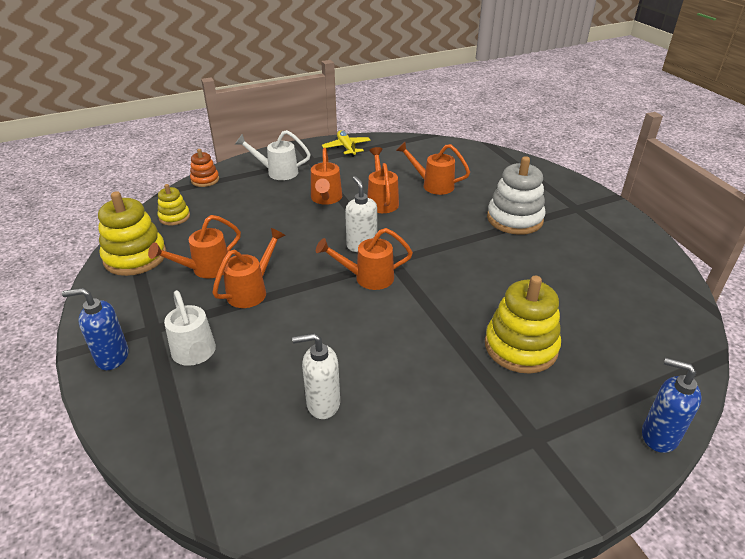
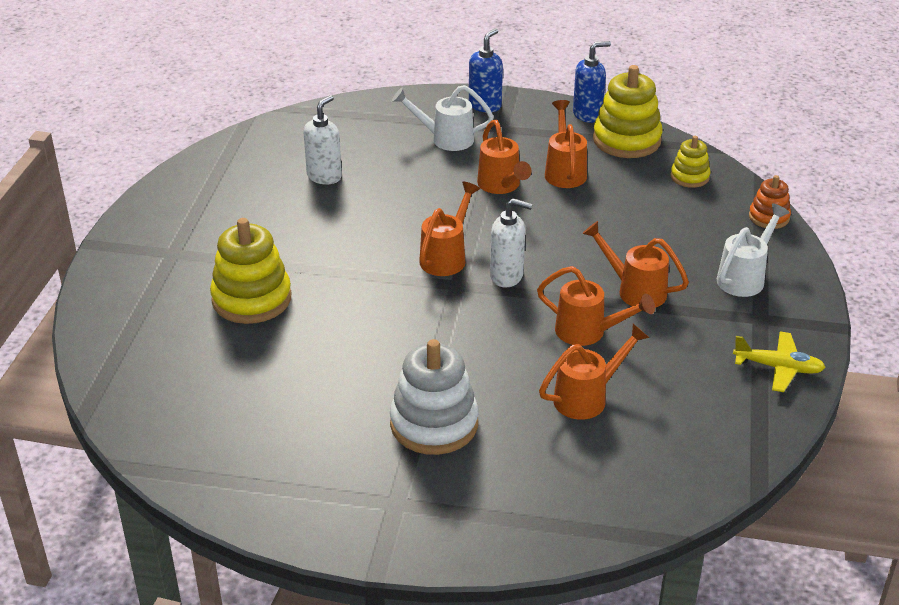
camera: 125 degrees right, 0 degrees up
(658, 436) = (90, 312): blue soap dispenser -> blue soap dispenser (588, 115)

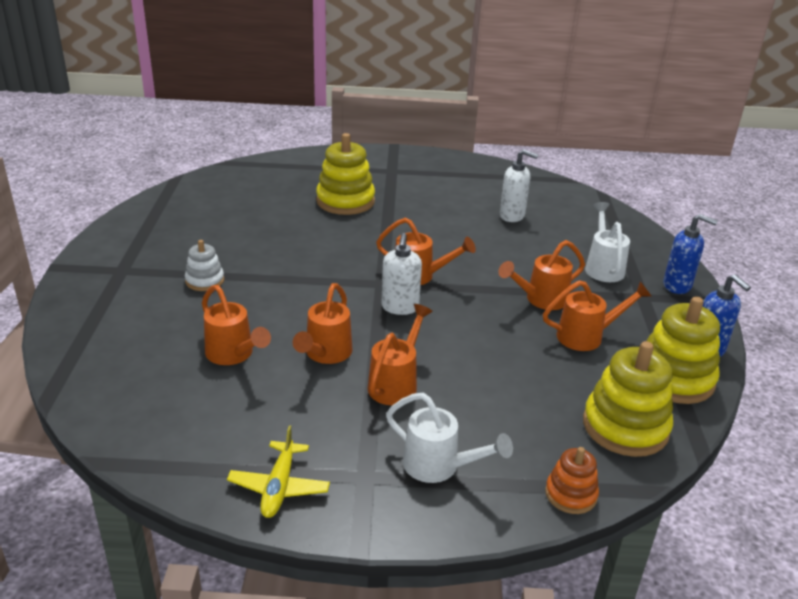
camera: 80 degrees right, 5 degrees down
(434, 424) = (205, 281): white stacking toy -> white stacking toy, size x0.55
(689, 177) = (625, 427): yellow stacking toy -> yellow stacking toy, size x1.82

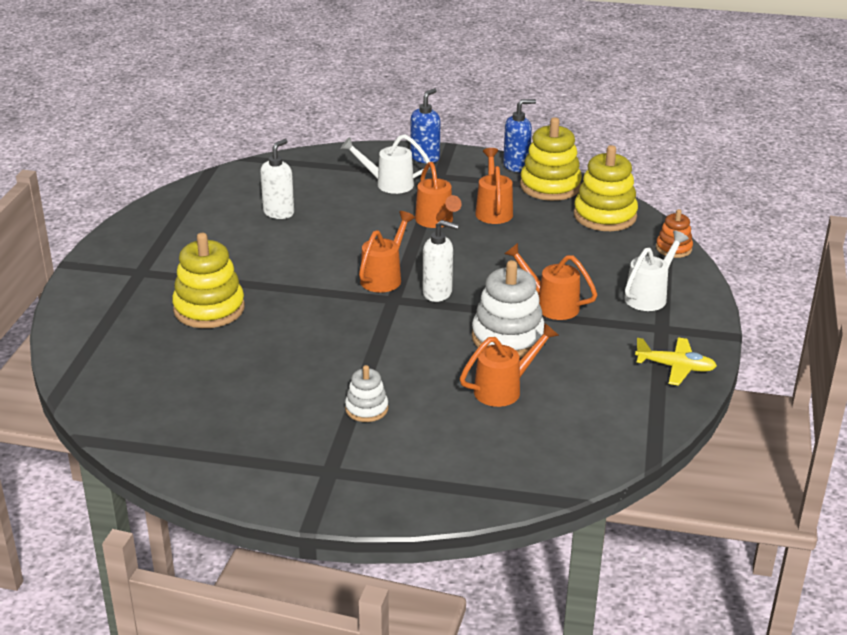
camera: 80 degrees left, 0 degrees up
(325, 354) = (508, 338): orange watering can -> white stacking toy

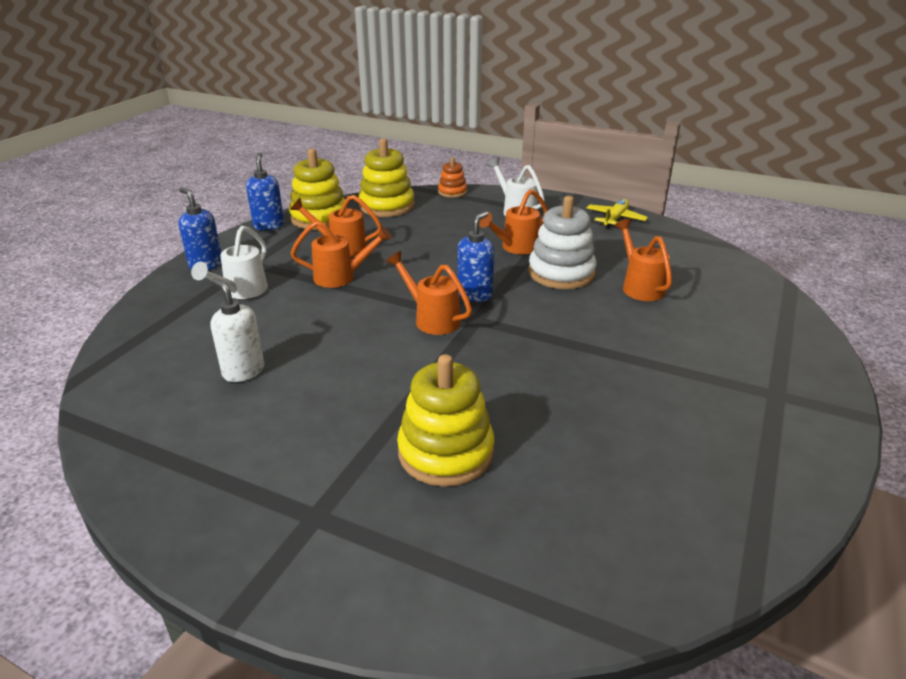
camera: 75 degrees left, 0 degrees up
(366, 409) = (669, 359): white stacking toy -> none
(437, 293) = (475, 295): white soap dispenser -> blue soap dispenser

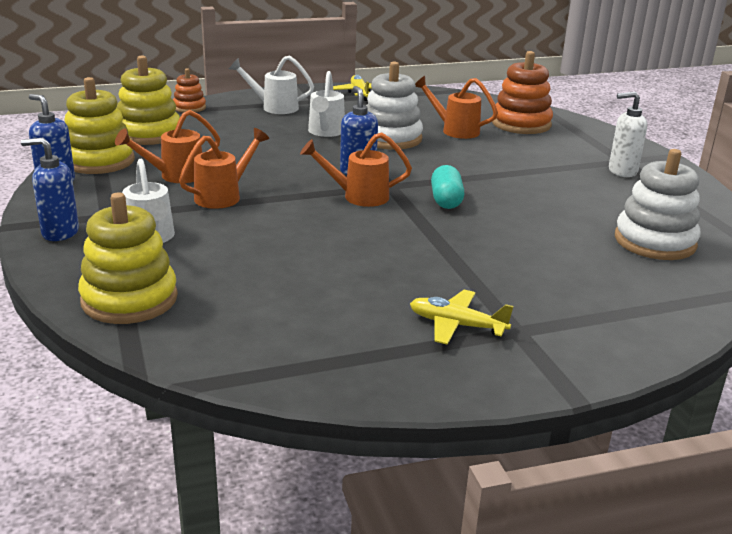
camera: 45 degrees left, 5 degrees down
(243, 371) = (283, 285): white soap dispenser -> white soap dispenser (622, 171)
(283, 479) = (456, 325): none -> yellow plane
(446, 452) = (522, 262): yellow stacking toy -> yellow stacking toy (129, 299)
(497, 355) = (446, 200): none -> turquoise capsule
(515, 248) = (325, 132): orange watering can -> white watering can
(626, 507) = (654, 241): none -> white stacking toy
(727, 304) = (521, 124): none -> orange stacking toy

